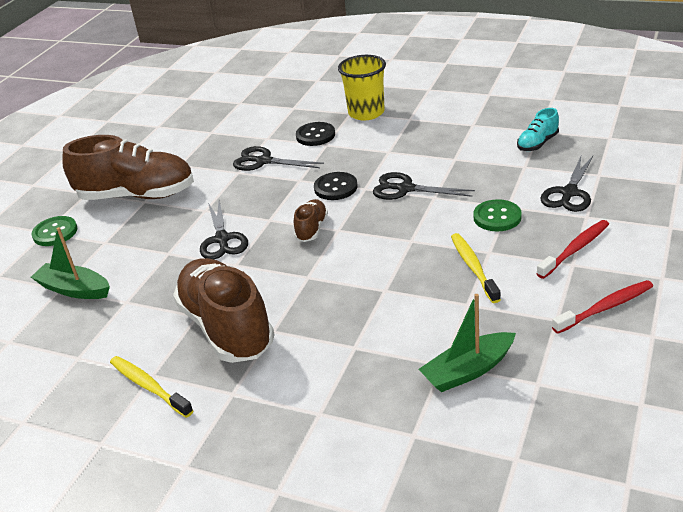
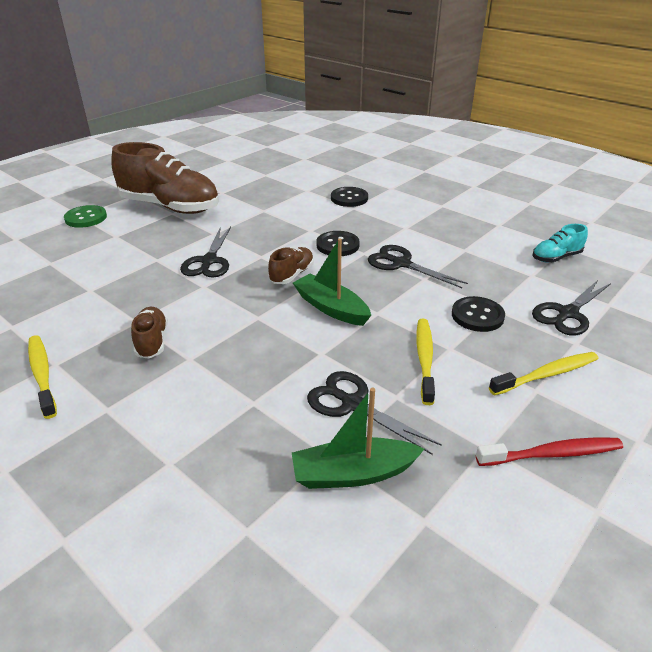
camera: 15 degrees right, 0 degrees up
(74, 289) = (60, 267): green boat -> green boat (331, 308)
(227, 327) = (152, 341): brown shoe -> brown shoe, size x0.46
(263, 161) = (291, 207): black scissors -> black scissors (353, 404)
(366, 113) = (405, 191): yellow cup -> none
(497, 217) = (477, 316): green button -> black button
(575, 249) = (546, 374): red toothbrush -> yellow toothbrush

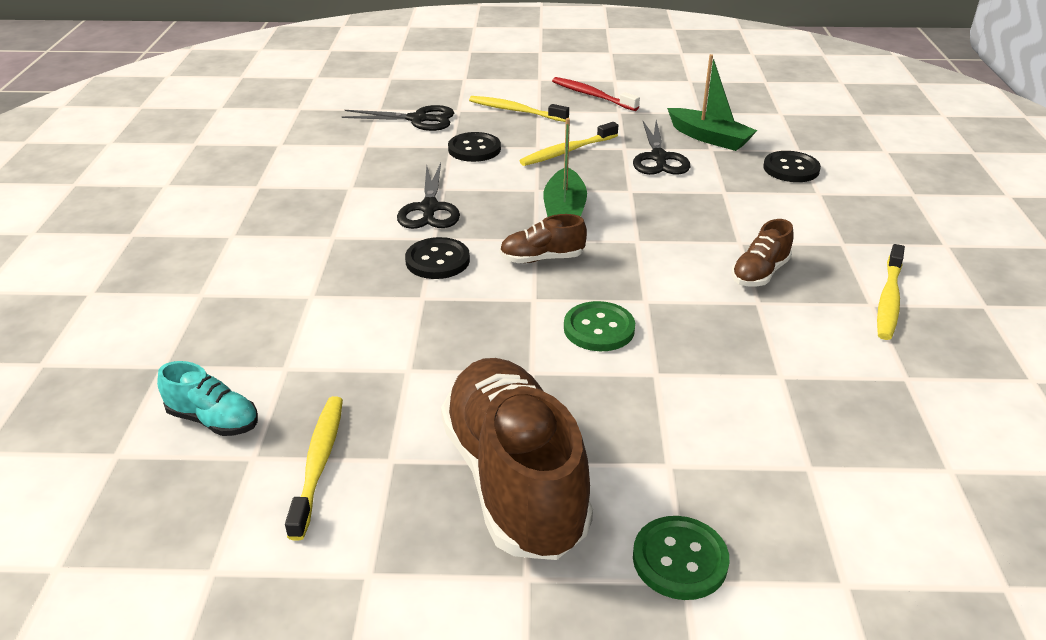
camera: 130 degrees left, 0 degrees up
(209, 261) = (599, 329): black scissors -> green button
(242, 182) = (318, 463): none -> yellow toothbrush
(349, 198) = (279, 313): black button -> black button (791, 169)
(556, 257) = (312, 142): turquoise shoe -> turquoise shoe (213, 420)

